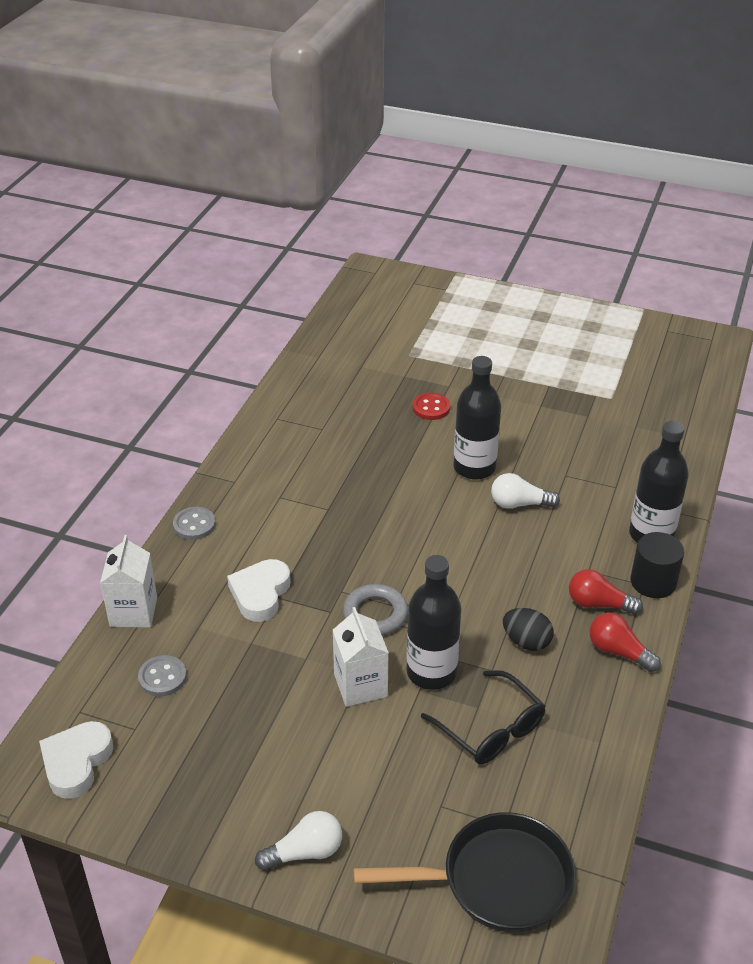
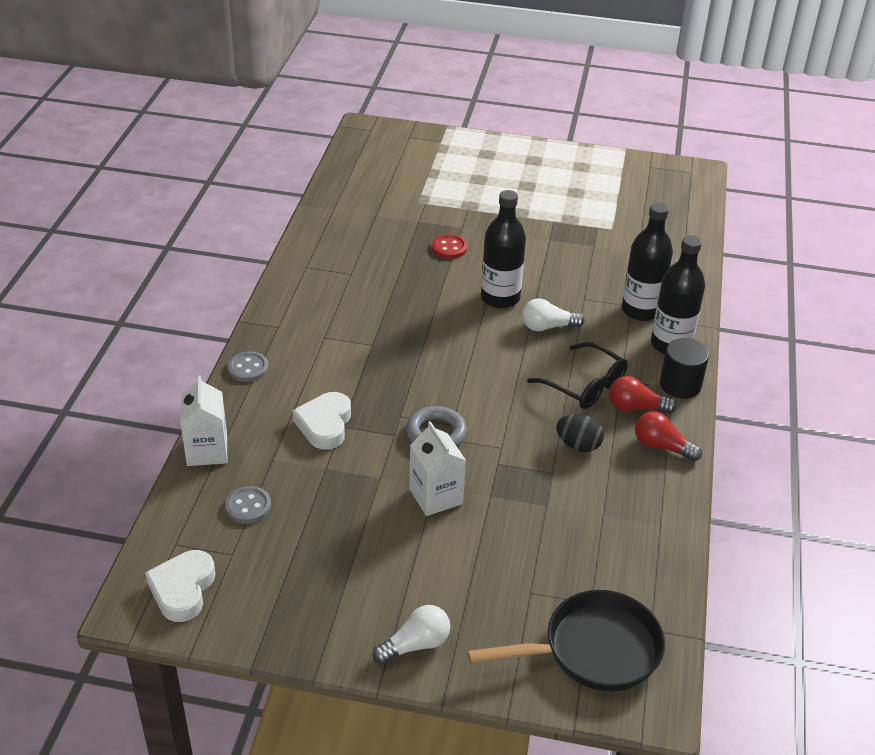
camera: 10 degrees left, 0 degrees up
(431, 672) = (498, 479): black bottle -> black bottle (641, 310)
(491, 729) = (562, 523): black glasses -> black glasses (585, 385)

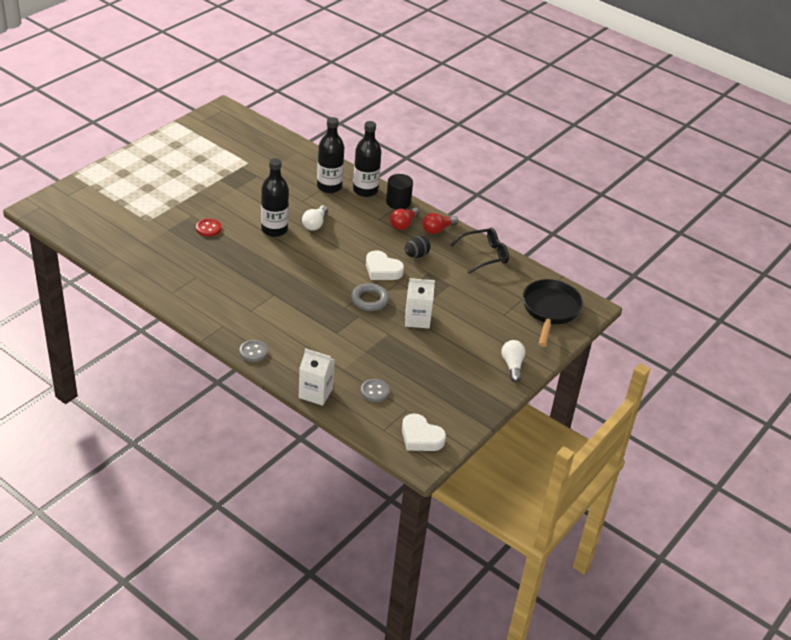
camera: 65 degrees left, 0 degrees up
(325, 424) = (330, 338): white heart -> white heart (382, 270)
(585, 385) = (373, 233): black glasses -> black glasses (484, 255)

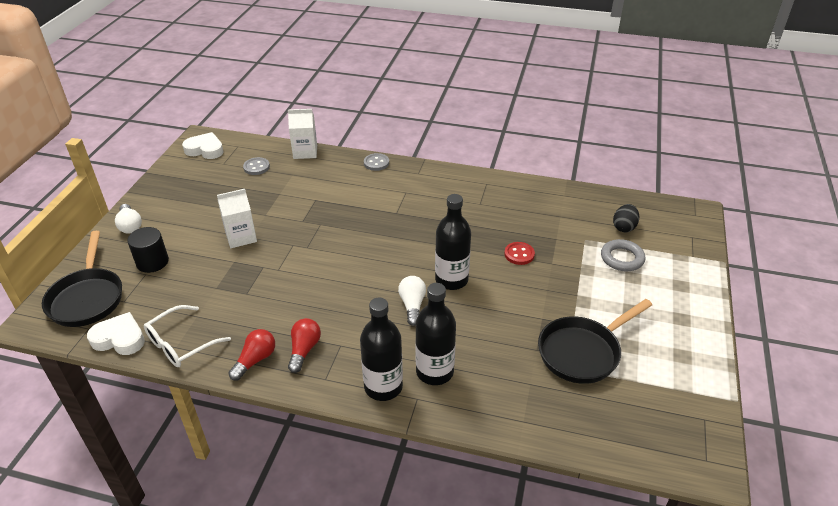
camera: 160 degrees right, 0 degrees up
(231, 165) = (583, 352): none -> black pan
(369, 300) = (299, 239): grey ring -> grey ring (622, 258)
(382, 270) = (301, 277): white heart -> white heart (119, 338)
(398, 202) = (327, 385): black cylinder -> black cylinder (152, 262)
(416, 255) = (269, 310): black egg -> black egg (624, 227)
(484, 255) = (181, 344): black glasses -> white glasses

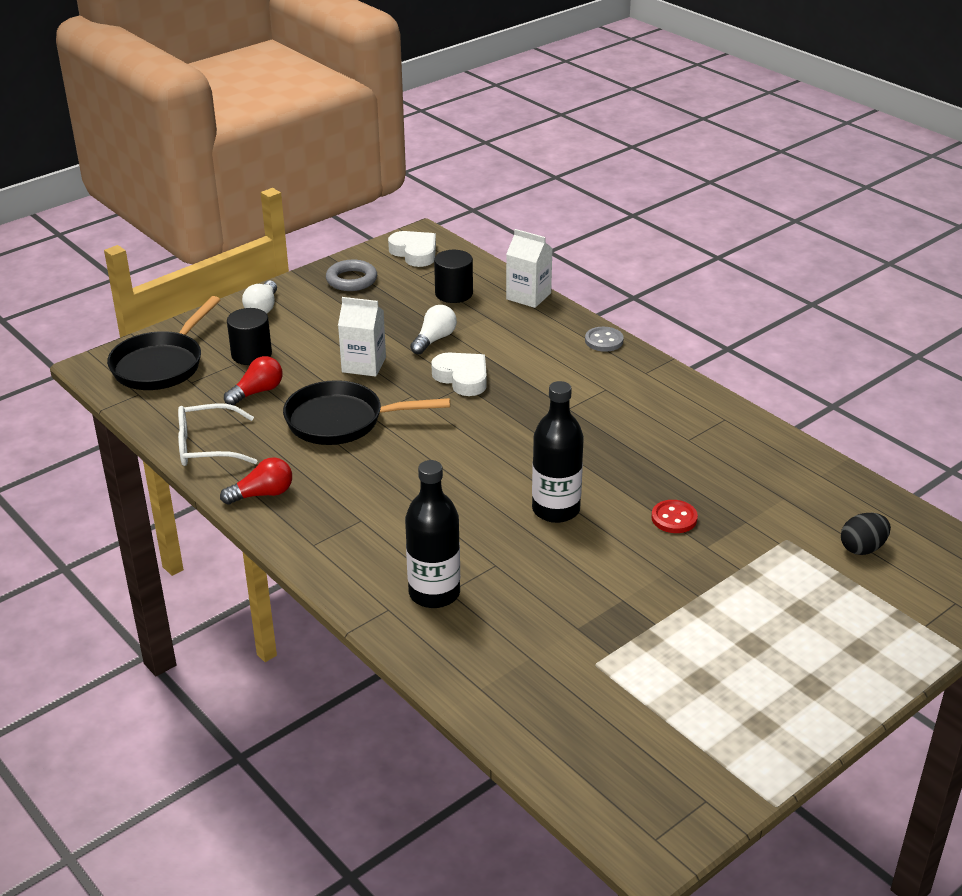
camera: 35 degrees right, 5 degrees down
(119, 338) = (157, 416): white heart -> white heart (462, 378)
(256, 167) = (454, 293): grey button -> black cylinder
(304, 350) = (319, 507): red light bulb -> red light bulb (257, 392)
(383, 387) = (364, 581): black bottle -> none
(412, 305) = (480, 516): white light bulb -> white light bulb (434, 339)
(583, 352) = (632, 657): black pan -> black pan (342, 421)
(622, 258) = (813, 582): grey ring -> grey ring (351, 280)

